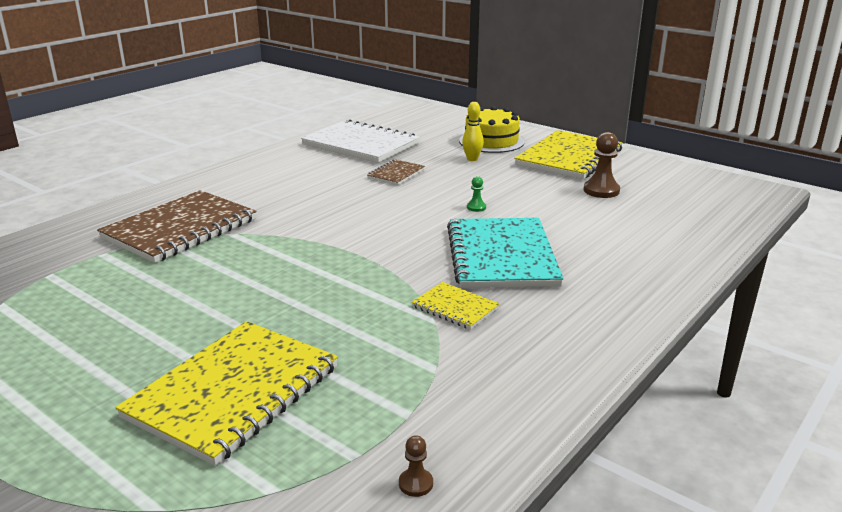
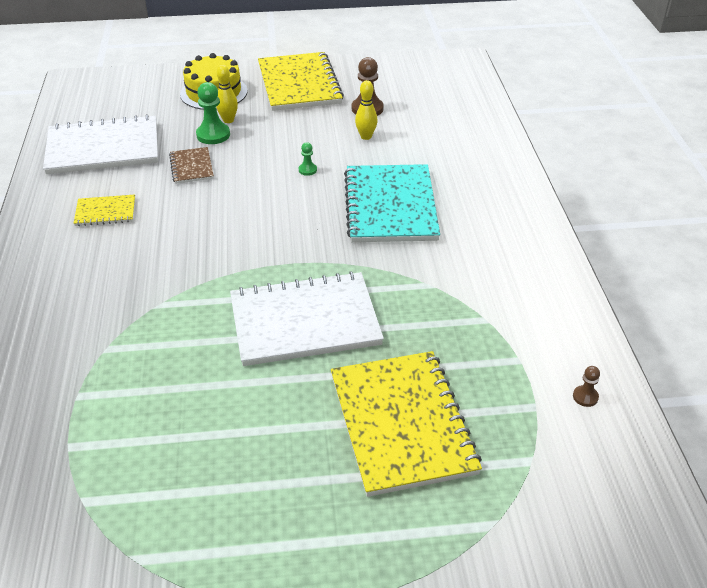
camera: 45 degrees left, 15 degrees up
(180, 229) = (102, 328): brown notebook -> none
(297, 290) = (305, 321): none -> white notebook
(445, 163) = (213, 135): none -> green pawn
(455, 307) = (427, 267): yellow notebook -> yellow notebook (105, 212)
(501, 256) = (390, 206): turquoise notebook -> turquoise notebook turned 45 degrees clockwise
(566, 206) = (366, 136): none -> yellow bowling pin

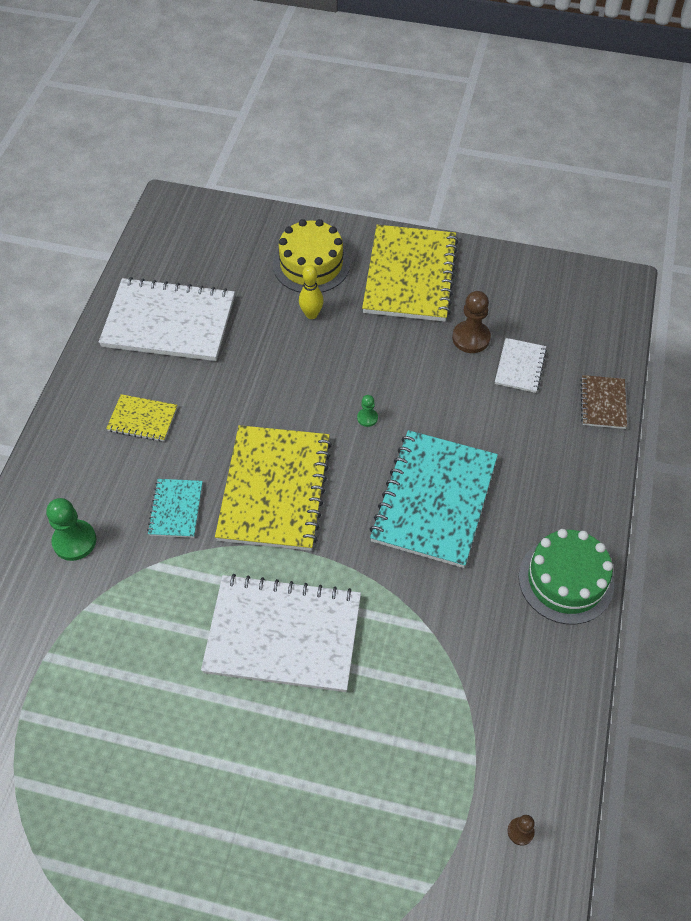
camera: 20 degrees right, 15 degrees up
(164, 263) = (176, 509): none -> turquoise notebook
(191, 167) = (248, 377): brown notebook -> brown notebook (603, 403)
(213, 135) = (287, 333): green pawn -> green pawn (74, 541)
(366, 136) = (451, 383): yellow bowling pin -> none
(402, 423) = (325, 797): yellow notebook -> yellow notebook (275, 489)
(415, 117) = (520, 366): none -> white notebook
(524, 229) = (566, 580): none -> green cake

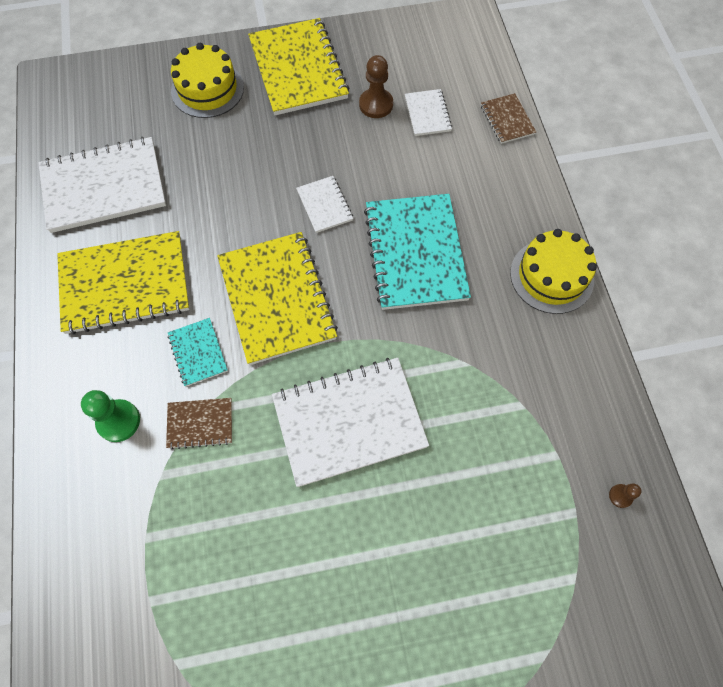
camera: 25 degrees left, 10 degrees up
(142, 419) = (125, 284): yellow notebook -> yellow notebook, size x2.09
(145, 575) = (200, 423): none -> brown notebook
(311, 314) = (230, 133): yellow bowling pin -> none
(367, 418) = (324, 205): green pawn -> white notebook
(566, 580) = (551, 276): green cake -> yellow cake

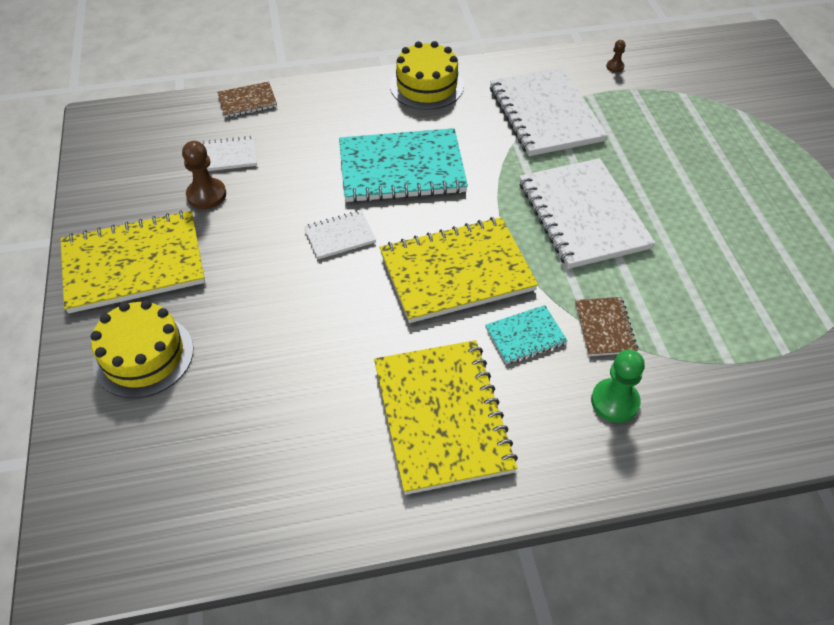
camera: 90 degrees left, 15 degrees down
(104, 187) = (292, 461): white notebook -> white notebook (545, 114)

